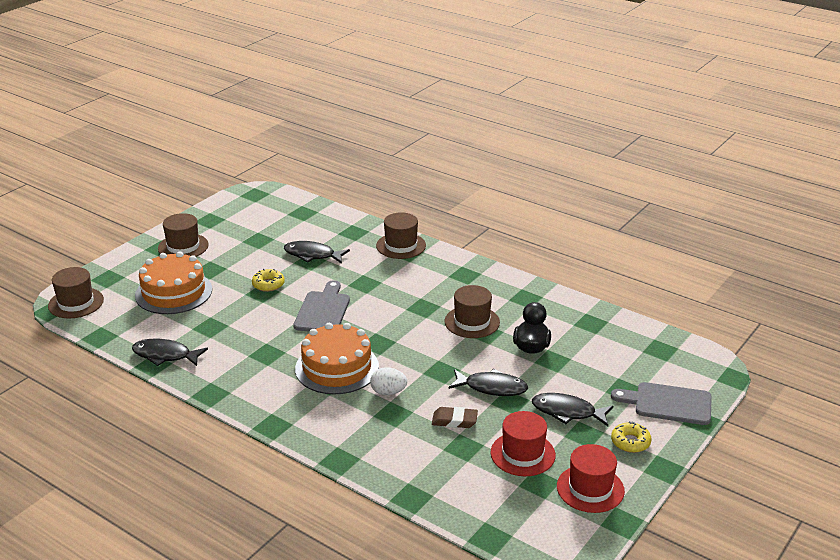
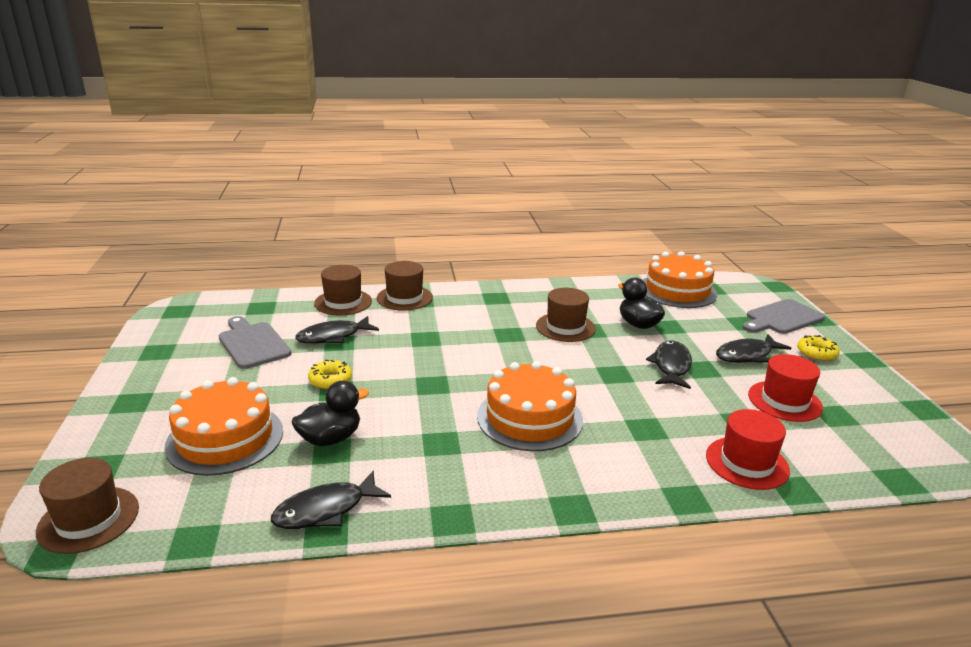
camera: 45 degrees left, 5 degrees down
(183, 246) = (162, 388): brown hat -> brown hat (343, 302)
(218, 320) = (330, 439): none -> black duck
(323, 310) = (427, 377): grey cutting board -> grey cutting board (253, 343)
(388, 392) = (609, 413): white egg -> none
(454, 420) = (697, 405): brown eraser -> none
(492, 388) = (671, 366): black fish -> black fish turned 45 degrees counterclockwise
(590, 488) = (865, 398): red hat -> red hat (747, 463)
(625, 337) = (677, 290): none -> orange cake

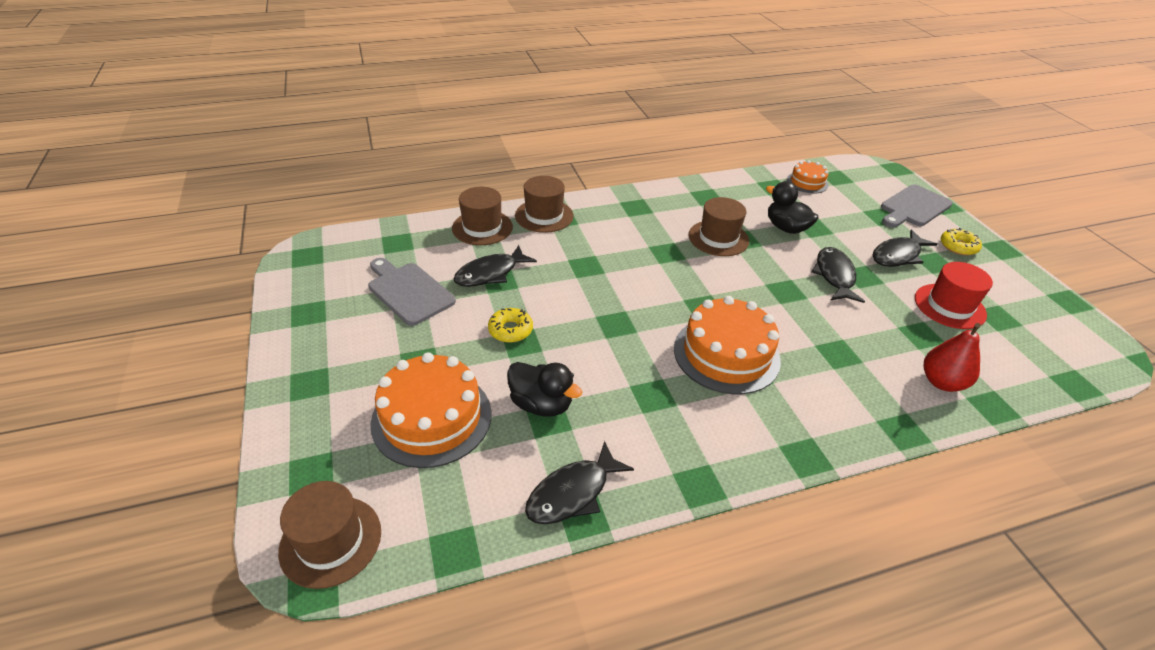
camera: 10 degrees left, 15 degrees up
(330, 439) = (541, 404): black duck -> black duck turned 75 degrees clockwise
(677, 290) = (807, 182): orange cake -> orange cake, size x0.53
(747, 463) = (941, 382): red hat -> red pear

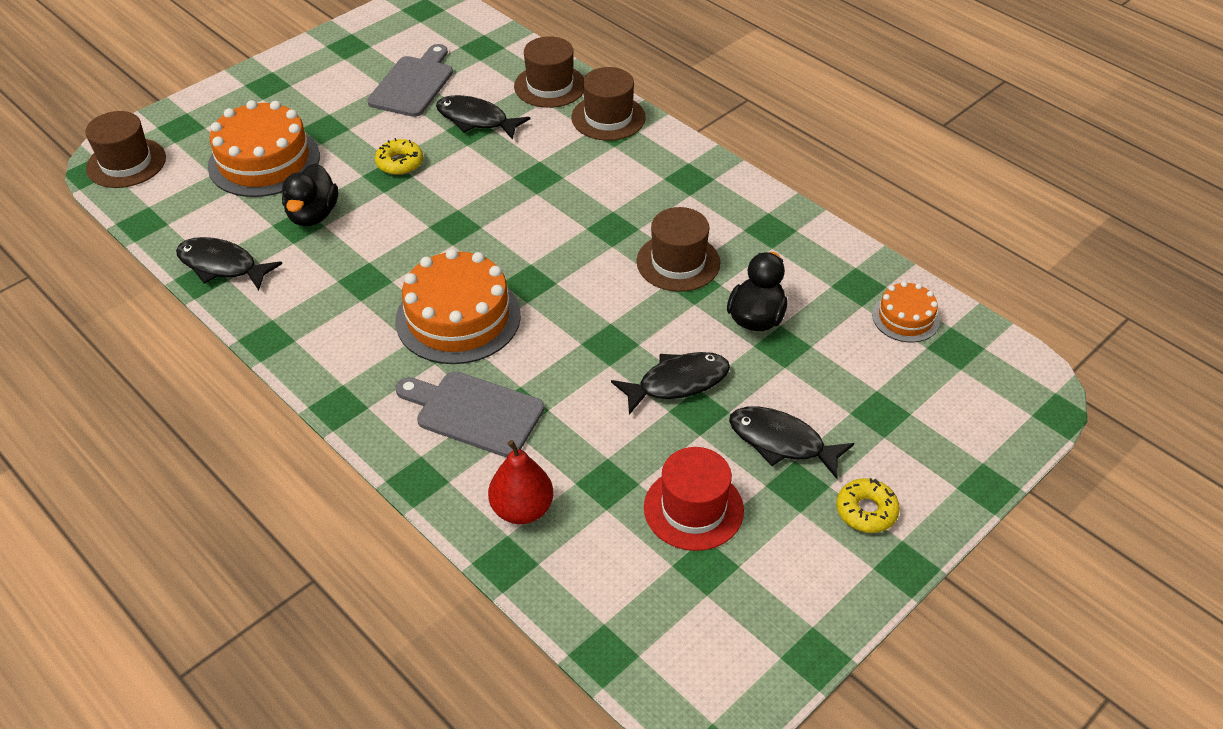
camera: 65 degrees right, 5 degrees up
(913, 207) = (943, 448): grey cutting board -> grey cutting board (474, 412)

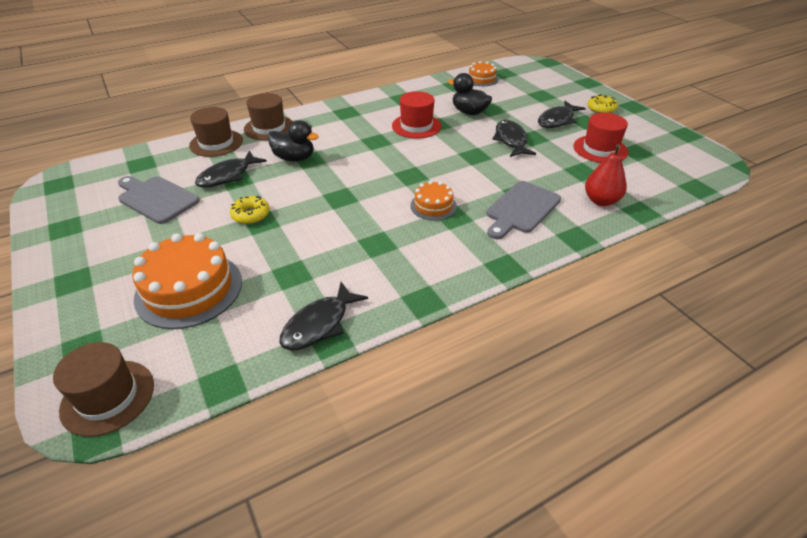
camera: 75 degrees left, 5 degrees down
(313, 215) = (284, 264): black duck -> black duck (294, 158)
(458, 318) = (433, 206): orange cake -> orange cake, size x0.53
(678, 262) = (416, 126): brown hat -> red hat

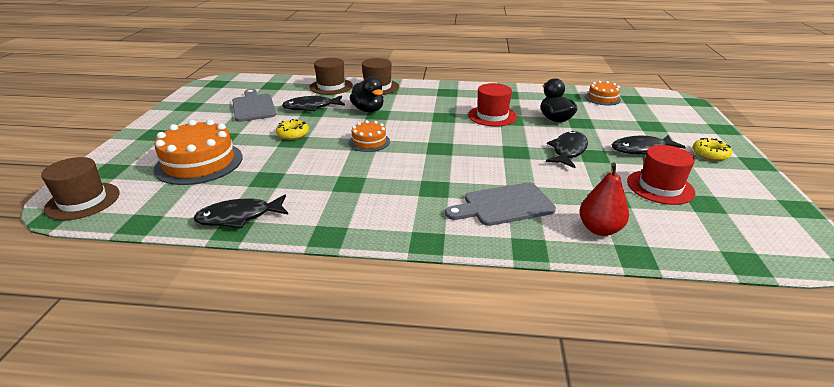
camera: 35 degrees right, 10 degrees down
(433, 206) = (428, 175): orange cake -> orange cake (369, 142)

